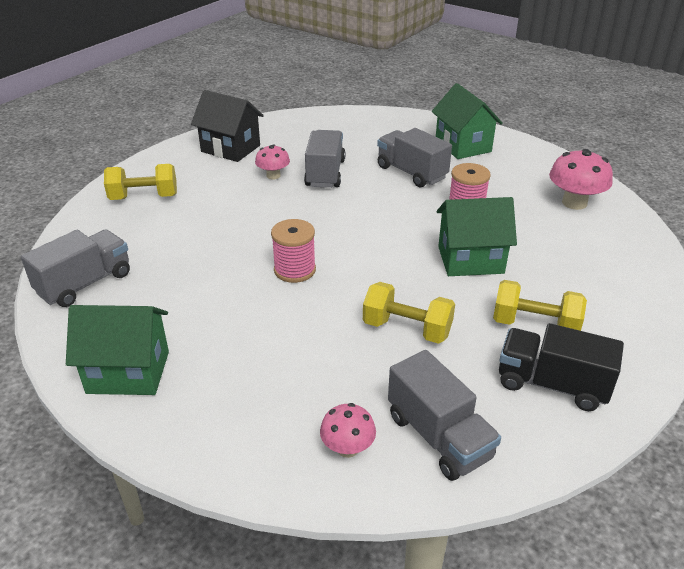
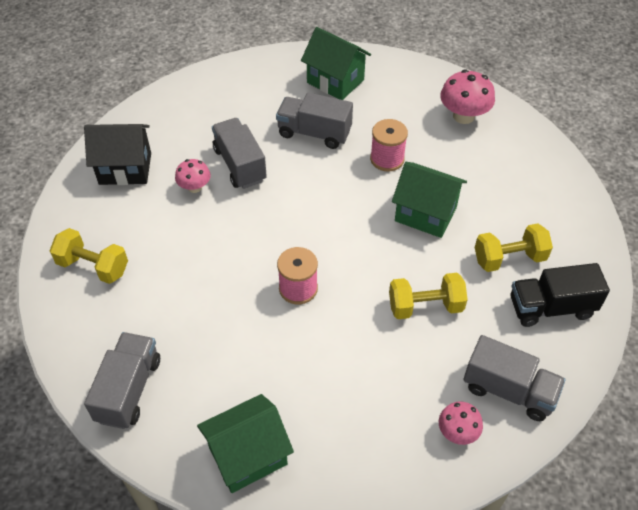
camera: 30 degrees left, 15 degrees up
(144, 197) = (93, 266): yellow dumbbell -> yellow dumbbell turned 60 degrees clockwise
(470, 260) = (425, 214): green house -> green house turned 60 degrees clockwise

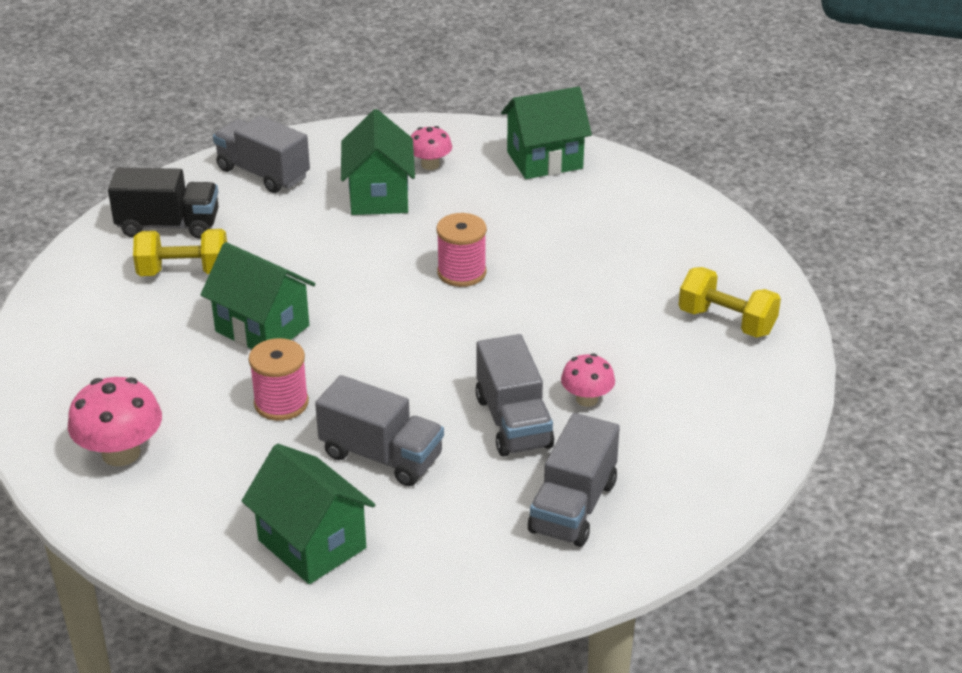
camera: 170 degrees left, 15 degrees down
(125, 168) = (697, 438): black house -> none
(129, 390) = (667, 213): grey truck -> grey truck (573, 507)
(391, 373) = (379, 196): none -> green house
(425, 306) = (314, 241): yellow dumbbell -> none
(457, 432) = (332, 154): pink mushroom -> pink mushroom (430, 165)

